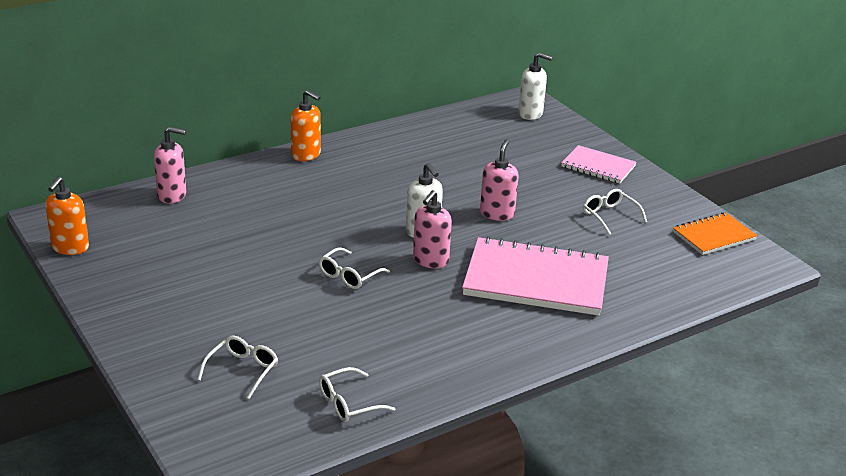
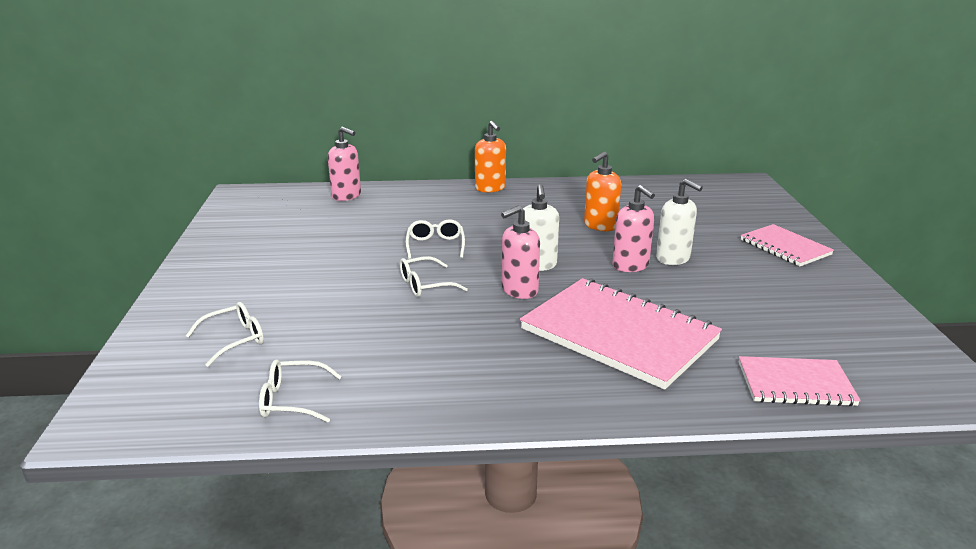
camera: 30 degrees right, 5 degrees down
(70, 248) = (225, 215): orange soap dispenser -> orange soap dispenser (600, 226)
(497, 214) = (630, 266): pink soap dispenser -> pink soap dispenser turned 105 degrees clockwise
(530, 114) = (743, 193): white soap dispenser -> white soap dispenser (673, 258)
(609, 216) = (763, 293): white glasses -> white glasses (435, 245)
(675, 286) = (795, 384): none -> pink notebook
(714, 236) = (892, 342): orange notebook -> none

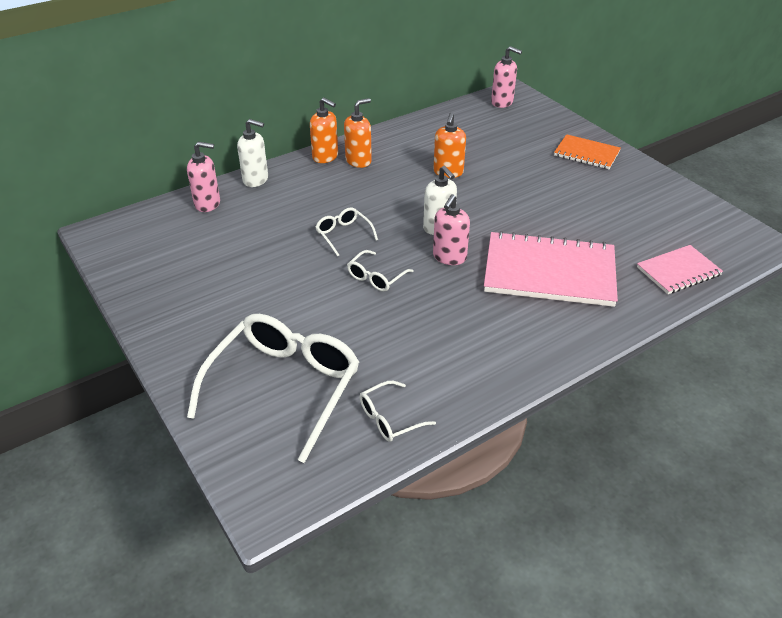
camera: 30 degrees left, 15 degrees up
(235, 339) = (284, 386): white glasses -> white glasses, size x2.21
(518, 198) = (358, 161): none -> orange soap dispenser
(630, 266) = (503, 205): pink soap dispenser -> pink soap dispenser (502, 102)
(673, 258) = (525, 189): white soap dispenser -> white soap dispenser (256, 179)
(785, 247) = (586, 154): pink notebook -> orange notebook

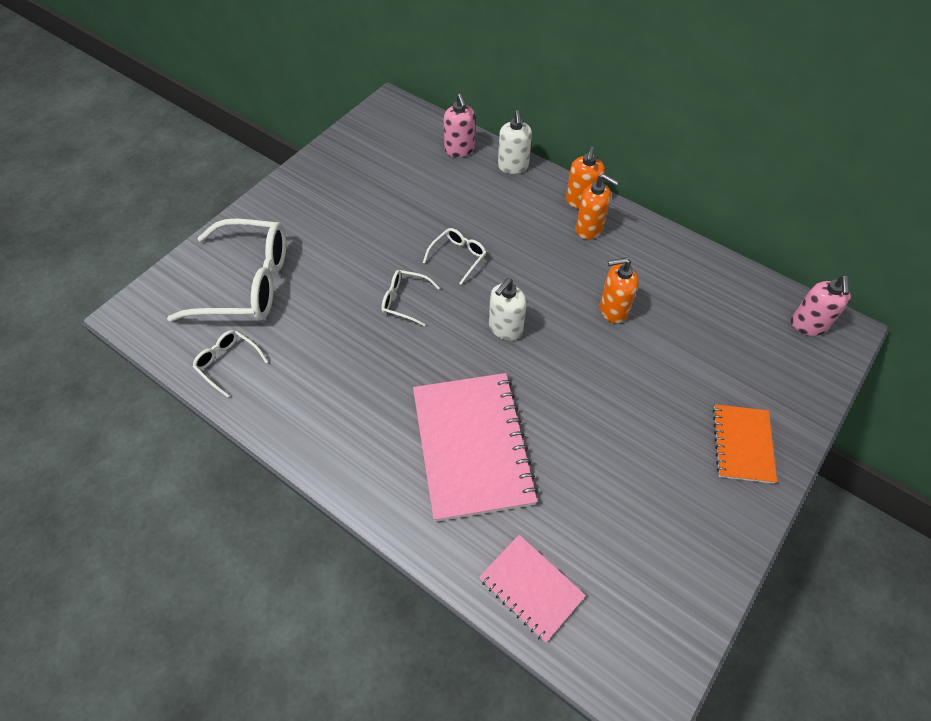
camera: 70 degrees right, 15 degrees up
(449, 257) = (459, 350): pink soap dispenser -> none

